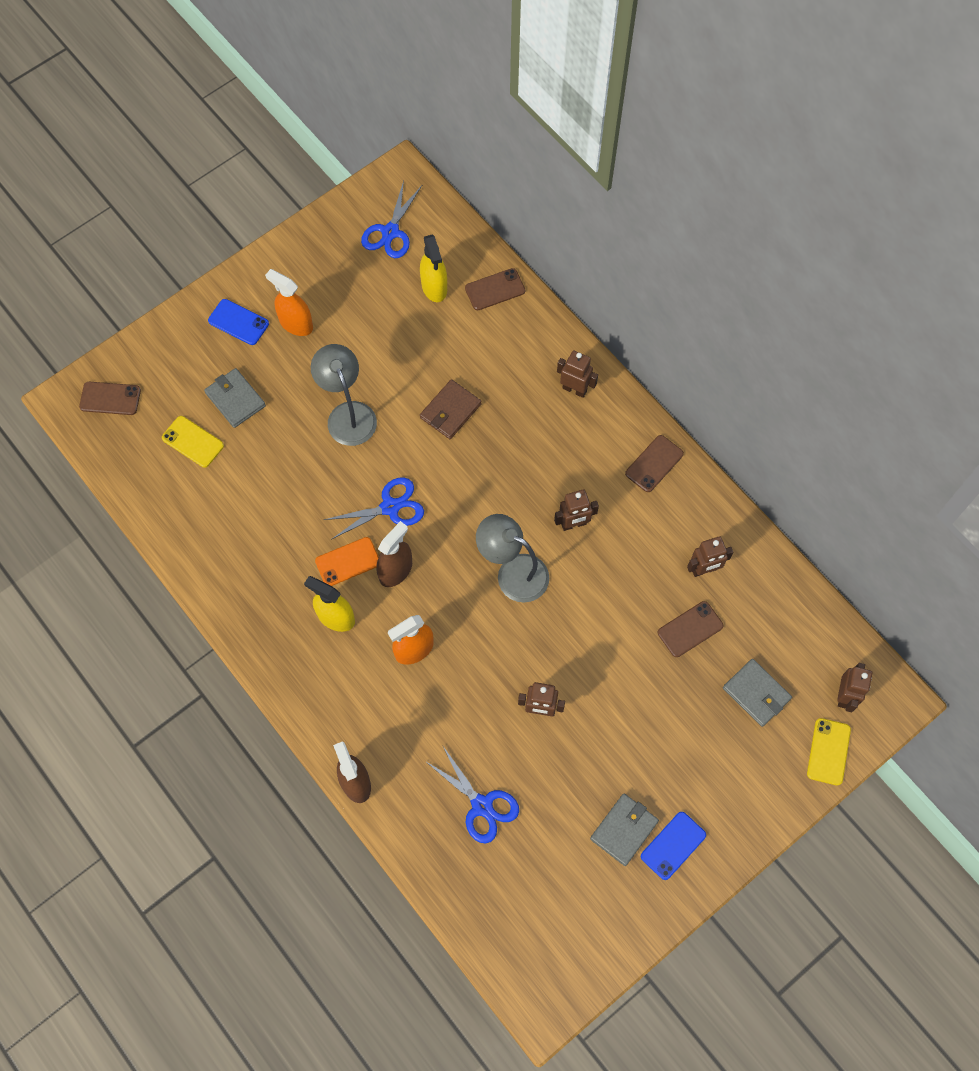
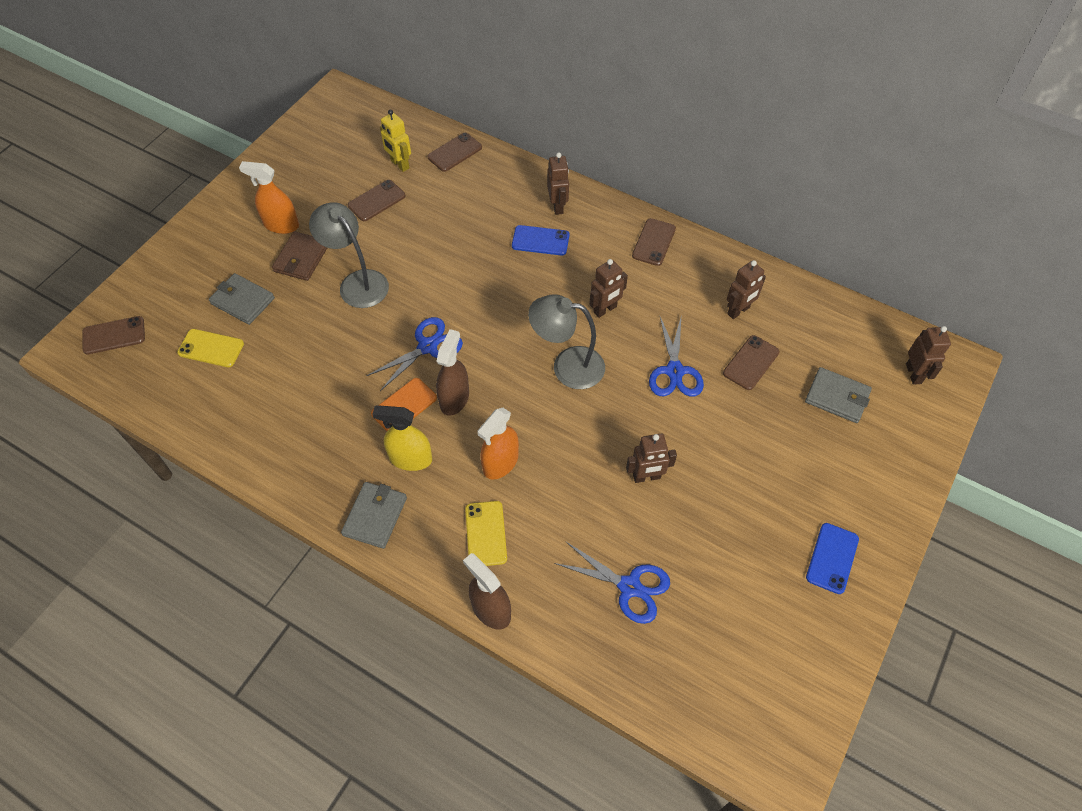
camera: 20 degrees left, 10 degrees down
(238, 322) = (225, 238): blue phone -> blue phone (540, 240)
(390, 232) = (344, 135): blue scissors -> blue scissors (674, 371)
(397, 324) = (376, 201): none -> brown phone
(434, 287) = (399, 164): yellow spray bottle -> yellow robot
(450, 411) = (453, 253): brown wallet -> brown wallet (301, 258)
(574, 389) = (557, 206): brown robot -> brown robot turned 75 degrees clockwise
(624, 830) = (778, 560): grey wallet -> grey wallet (375, 516)
(828, 751) = (926, 425): yellow phone -> yellow phone (486, 533)

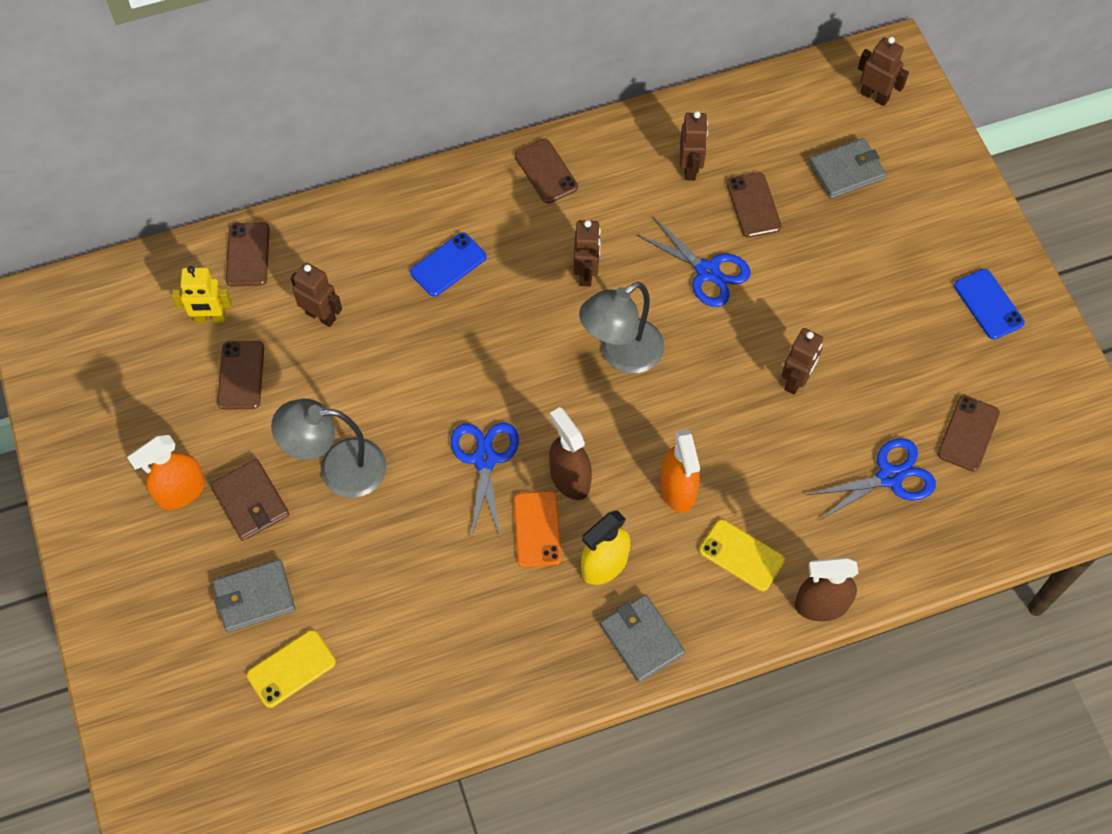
camera: 50 degrees left, 5 degrees up
(114, 335) = (176, 761): brown phone -> brown phone (968, 433)
(557, 206) = (419, 217): brown robot -> brown robot (321, 316)

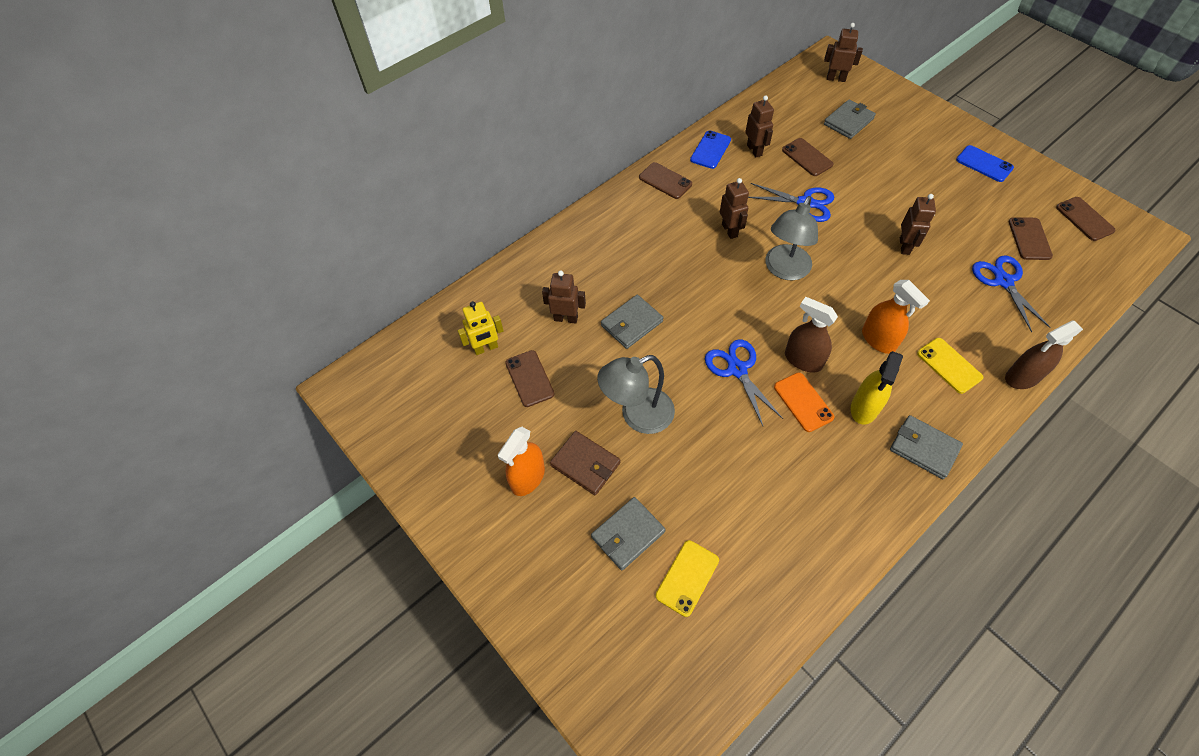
camera: 20 degrees left, 5 degrees down
(248, 254) = (491, 297): brown phone -> brown phone (1084, 219)
(394, 352) = (631, 323): none -> grey wallet
(448, 264) = (635, 256): blue phone -> blue phone (710, 150)
(741, 555) = (949, 365): yellow phone -> yellow phone turned 45 degrees clockwise
(889, 477) = (1003, 281): blue scissors -> blue scissors turned 60 degrees counterclockwise

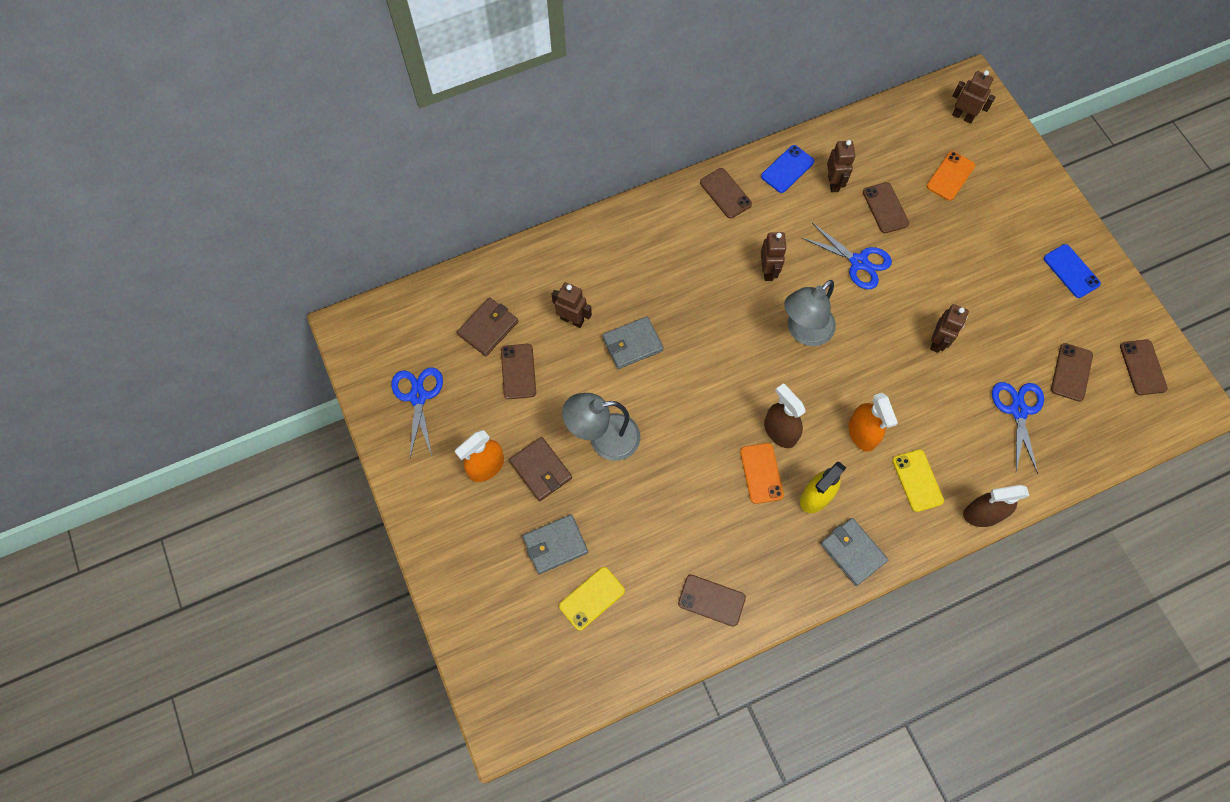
camera: 15 degrees right, 10 degrees up
(486, 348) = (488, 328): yellow robot -> brown wallet
(737, 369) = (713, 422): blue scissors -> blue scissors (418, 396)
(810, 539) = (711, 600): none -> brown phone
(848, 121) = (950, 176): grey wallet -> orange phone

